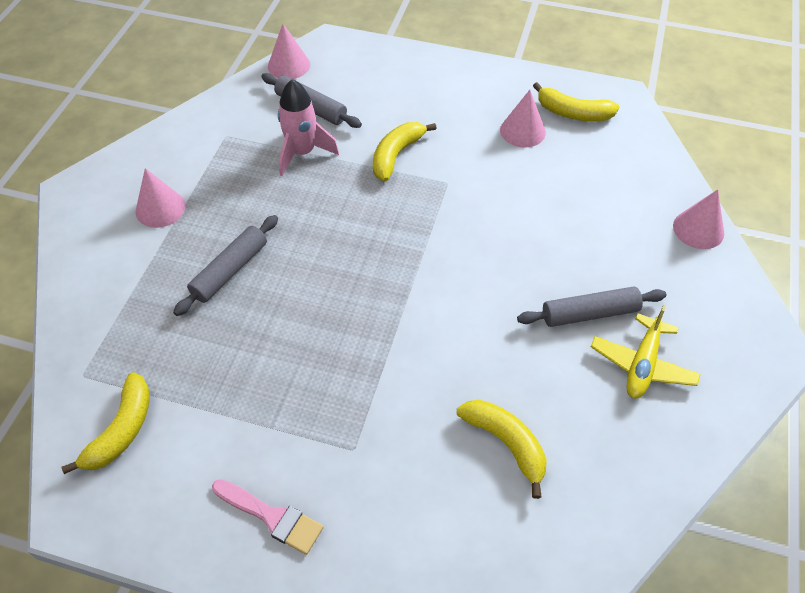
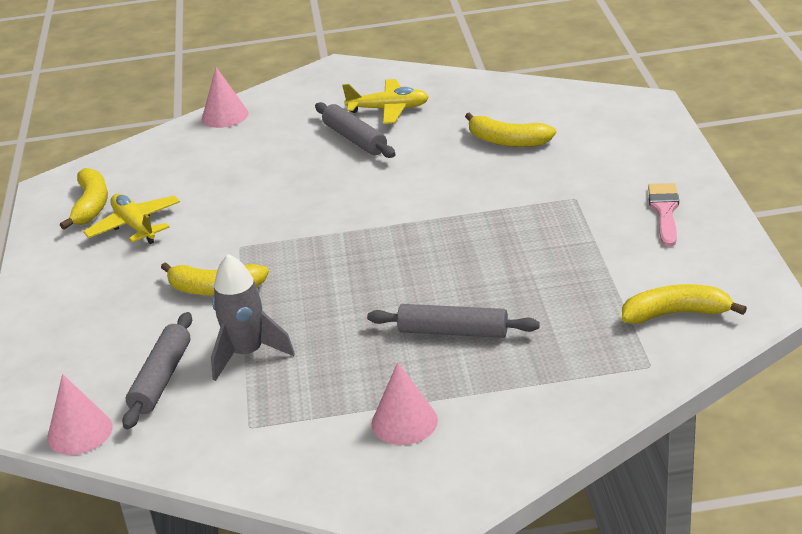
camera: 110 degrees left, 20 degrees down
(302, 153) = (247, 354): pink rocket -> grey rocket
(506, 443) = (507, 141): yellow banana -> yellow banana turned 90 degrees counterclockwise
(522, 131) = (135, 226): pink cone -> yellow plane

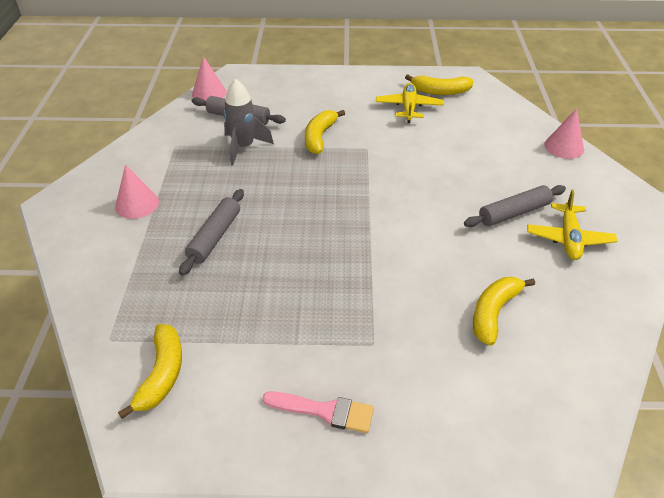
camera: 95 degrees right, 10 degrees up
(135, 226) = (408, 108): yellow plane -> yellow plane turned 60 degrees counterclockwise

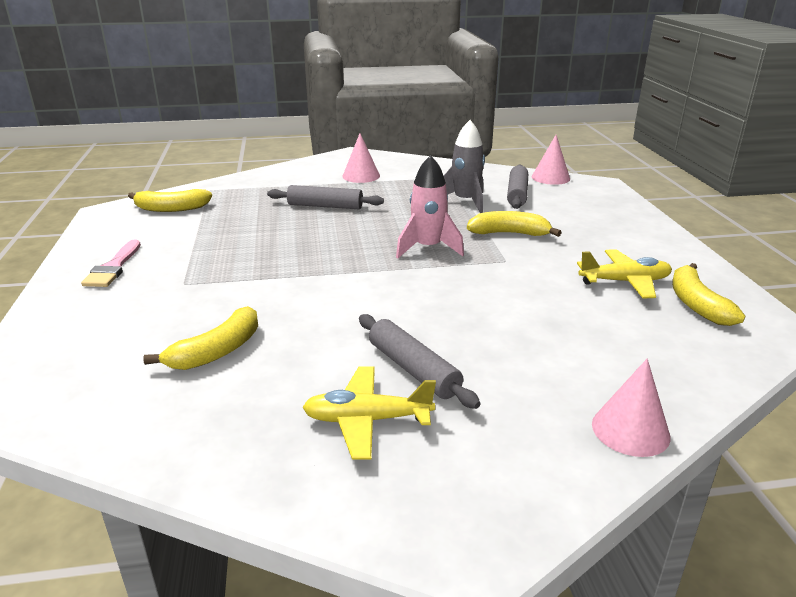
camera: 80 degrees right, 15 degrees down
(335, 182) = (428, 248): none -> pink rocket
(494, 313) = (217, 351): yellow banana -> yellow banana turned 105 degrees clockwise

